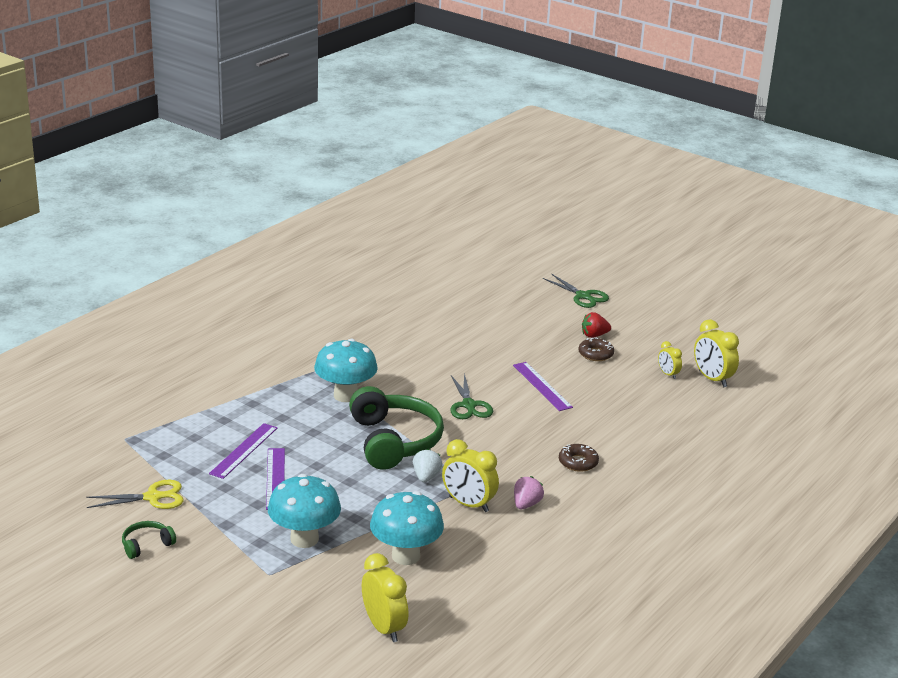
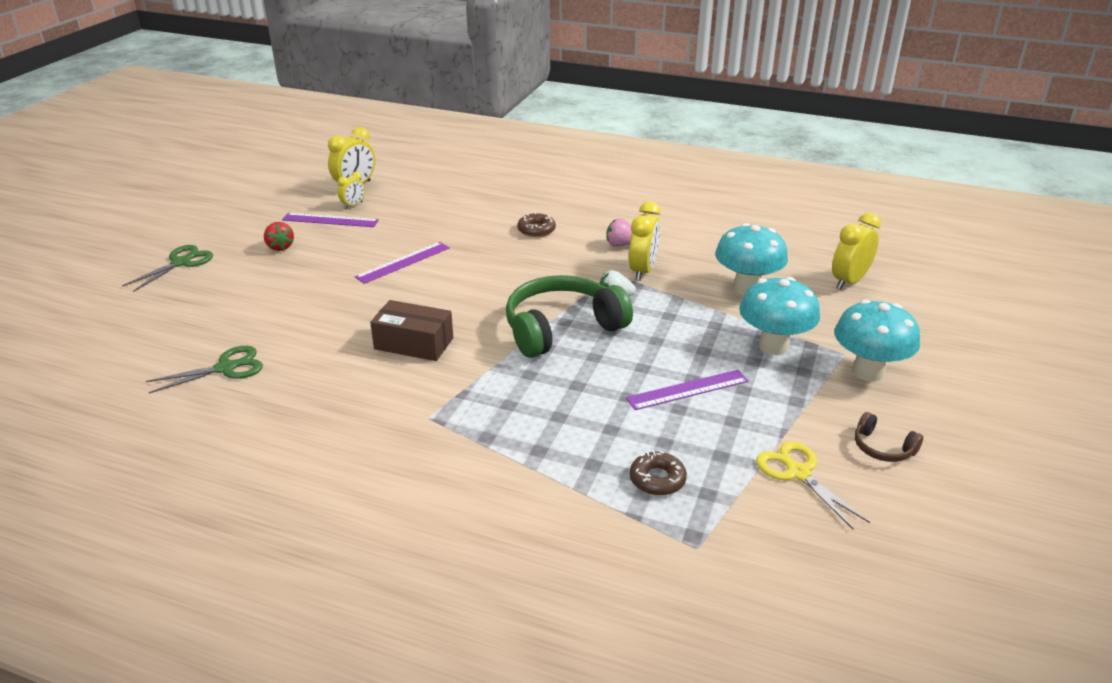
camera: 105 degrees left, 5 degrees up
(146, 545) = (882, 448): green headphones -> brown headphones
(244, 450) = (650, 428): purple ruler -> purple ruler (330, 220)
(345, 395) = (482, 380): turquoise mushroom -> turquoise mushroom (868, 372)
(410, 376) = (414, 343): none -> brown box
(469, 406) = (464, 296): green scissors -> green scissors (227, 368)
(595, 354) = (323, 242): brown donut -> brown donut (657, 479)

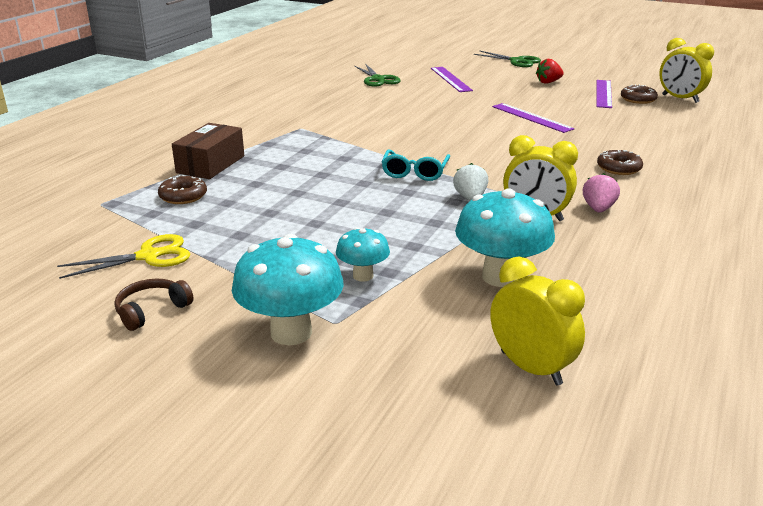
camera: 95 degrees right, 5 degrees down
(353, 205) = (638, 99): yellow clock -> brown donut
(414, 343) = (398, 123): brown box -> brown box (211, 164)
(562, 328) = (415, 172): green headphones -> turquoise glasses
(688, 390) = (297, 219): purple ruler -> purple ruler (450, 79)
(773, 346) = (363, 276): turquoise mushroom -> turquoise mushroom, size x0.56

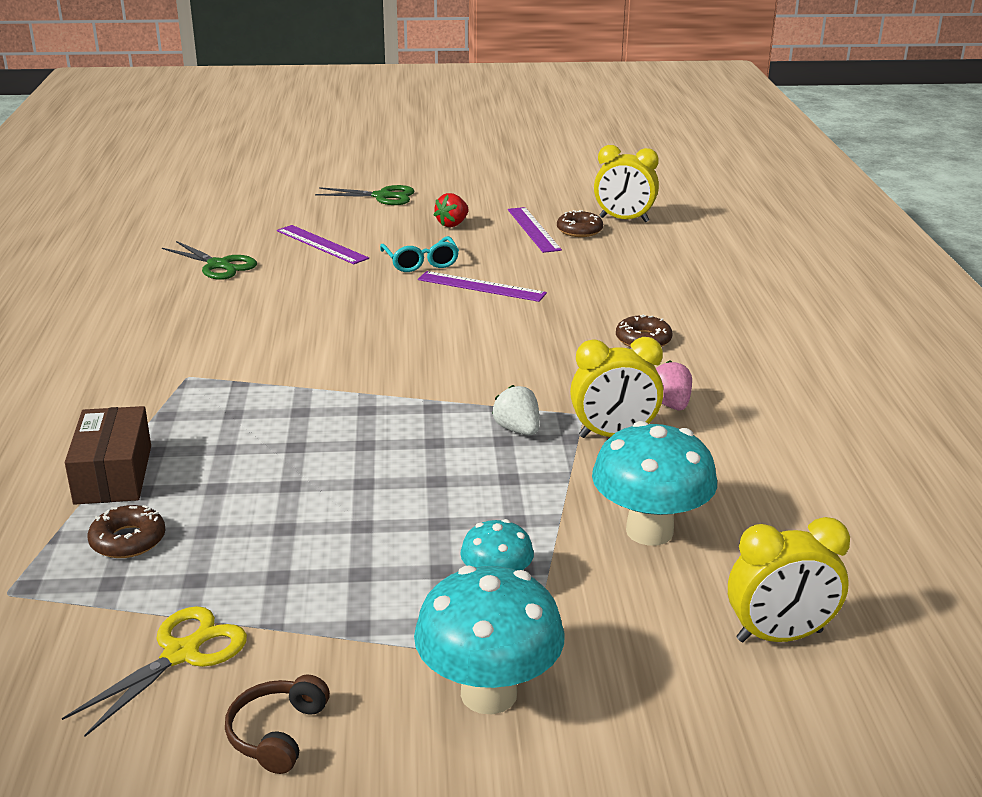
camera: 30 degrees left, 0 degrees up
(415, 172) = (415, 410): turquoise glasses -> turquoise glasses (421, 262)
(531, 368) = (779, 636): yellow clock -> yellow clock turned 150 degrees clockwise

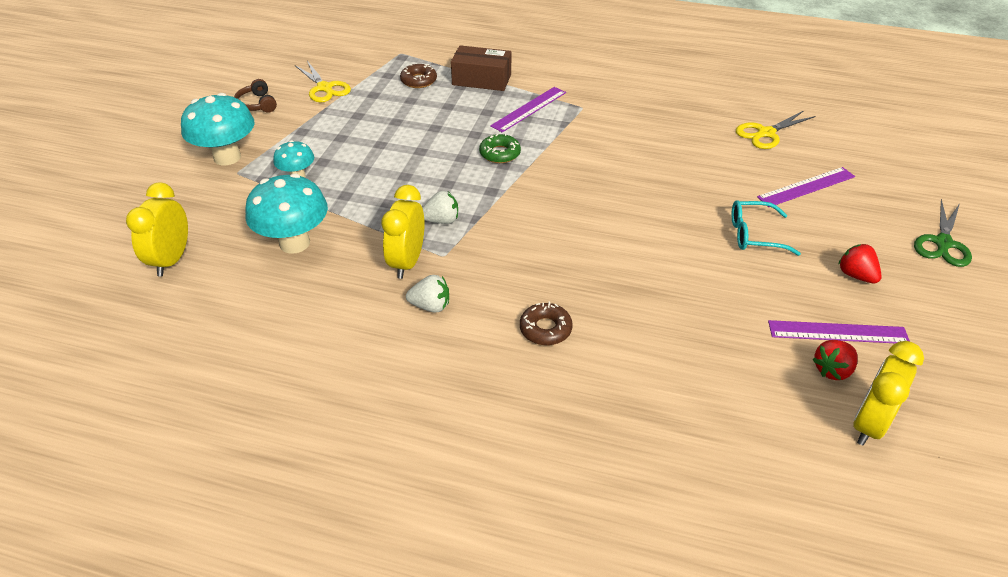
camera: 110 degrees right, 15 degrees up
(219, 265) = (765, 133): green scissors -> yellow scissors
(277, 733) = (257, 104): brown headphones -> brown headphones turned 150 degrees counterclockwise
(339, 417) = (500, 153): none -> green donut
(481, 286) = (690, 259): purple ruler -> purple ruler (529, 109)
(579, 230) = (832, 370): brown donut -> red strawberry
(670, 404) = (430, 306): pink strawberry -> white strawberry

